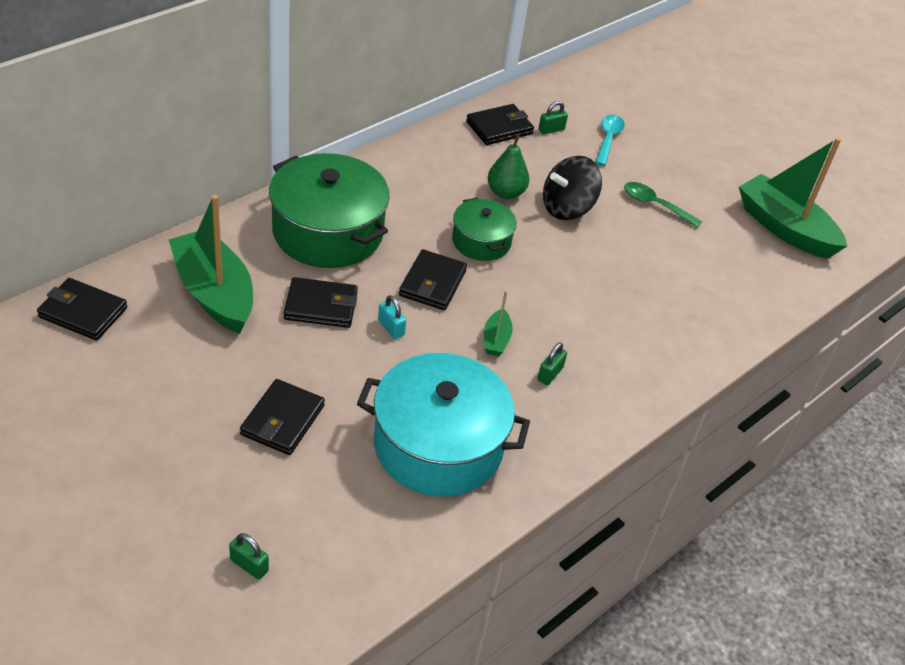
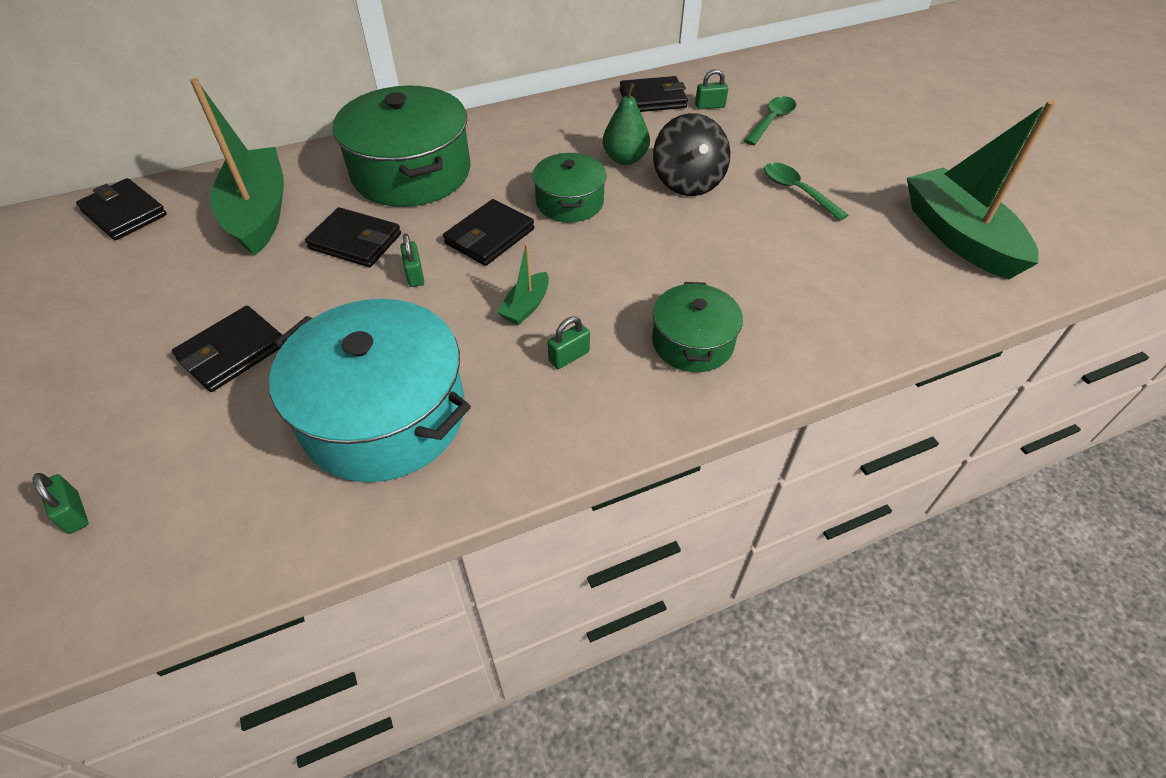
camera: 25 degrees right, 5 degrees up
(391, 328) = (415, 275): turquoise padlock -> green padlock
(567, 208) = (688, 182): black spinning top -> black spinning top turned 90 degrees counterclockwise
(608, 139) = (771, 121): turquoise spoon -> green spoon
(633, 346) = (692, 342): none -> green pot

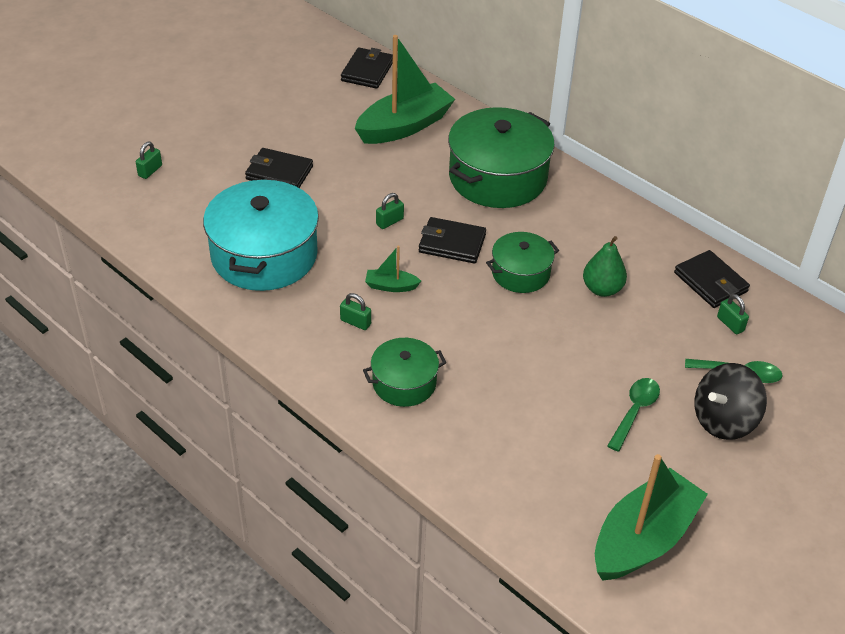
camera: 65 degrees right, 5 degrees down
(355, 241) = (405, 181): black wallet -> none
(688, 182) = (597, 336): black spinning top -> black spinning top (723, 420)

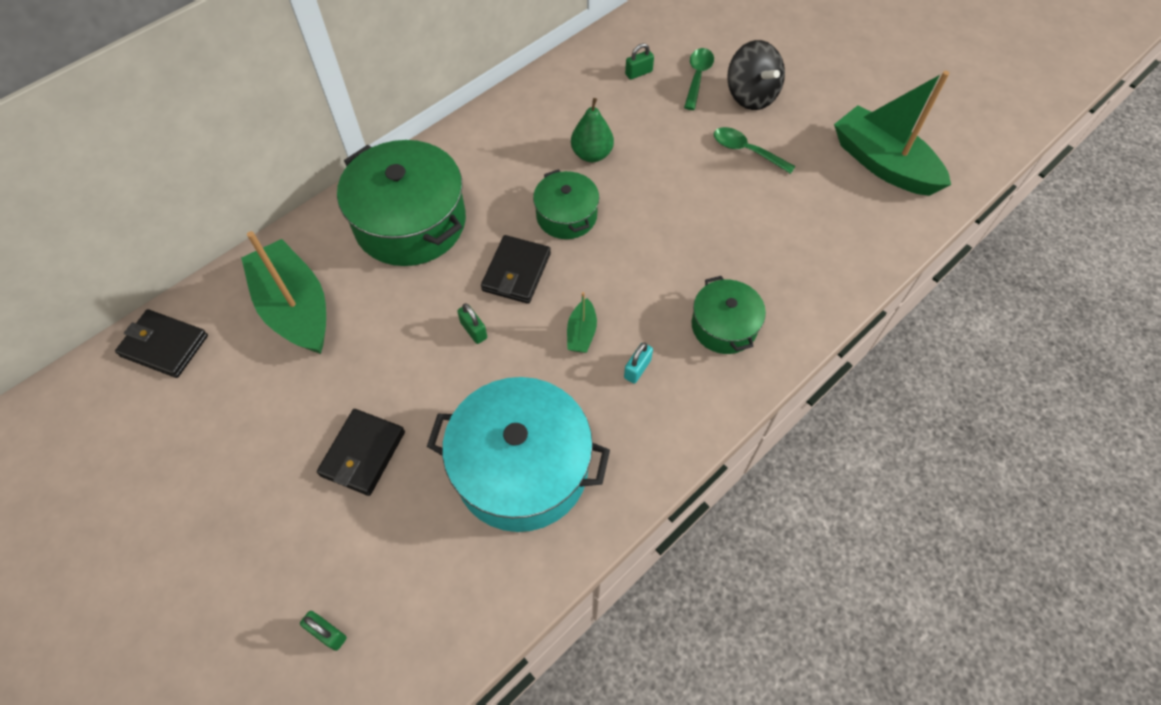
camera: 85 degrees left, 15 degrees up
(355, 322) = (637, 369): green padlock -> turquoise padlock
(710, 282) = (585, 77): black wallet -> none

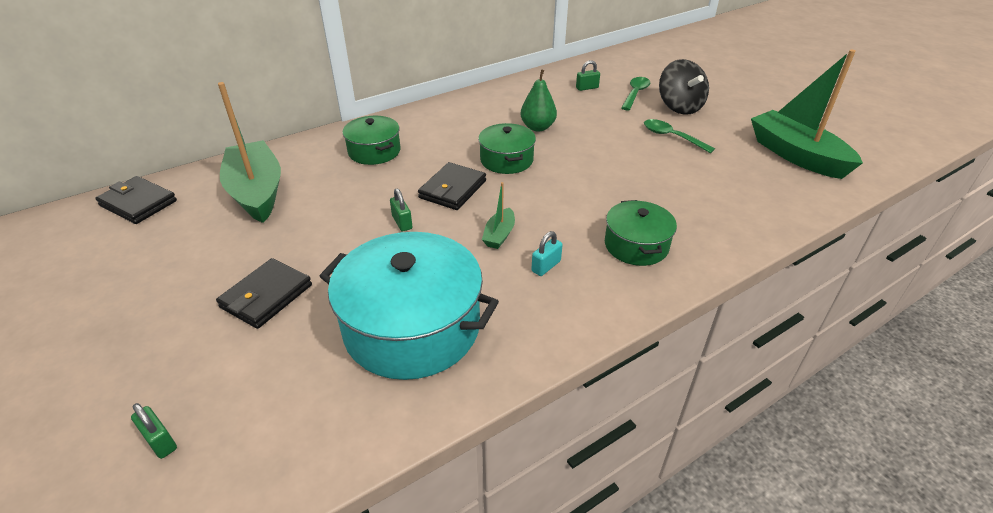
camera: 10 degrees right, 20 degrees down
(410, 222) = (374, 151): green pot -> green pot, size x0.55

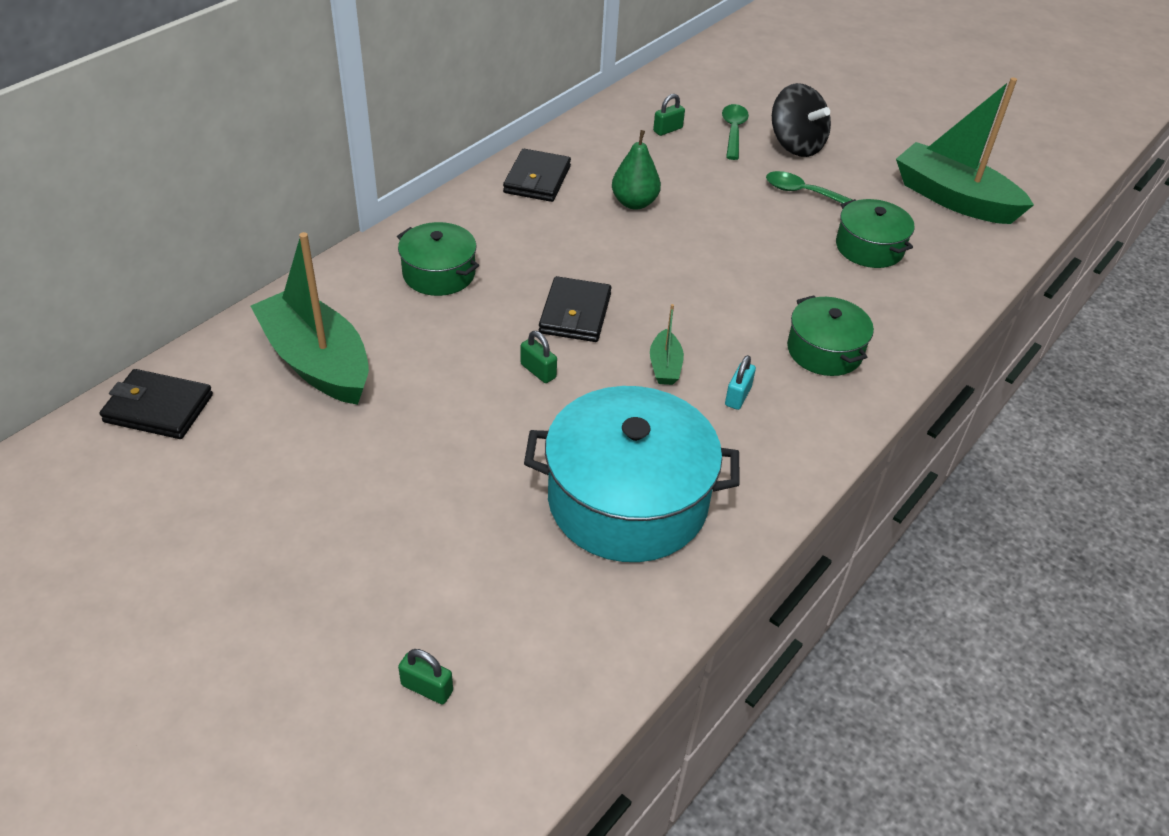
camera: 20 degrees left, 5 degrees up
(266, 296) = (431, 500): black wallet -> black wallet (537, 179)
(506, 160) = (620, 259): green pot -> green pot (869, 248)

